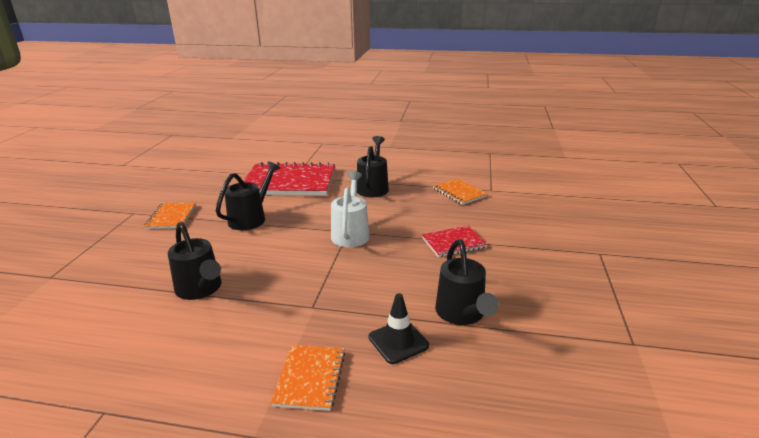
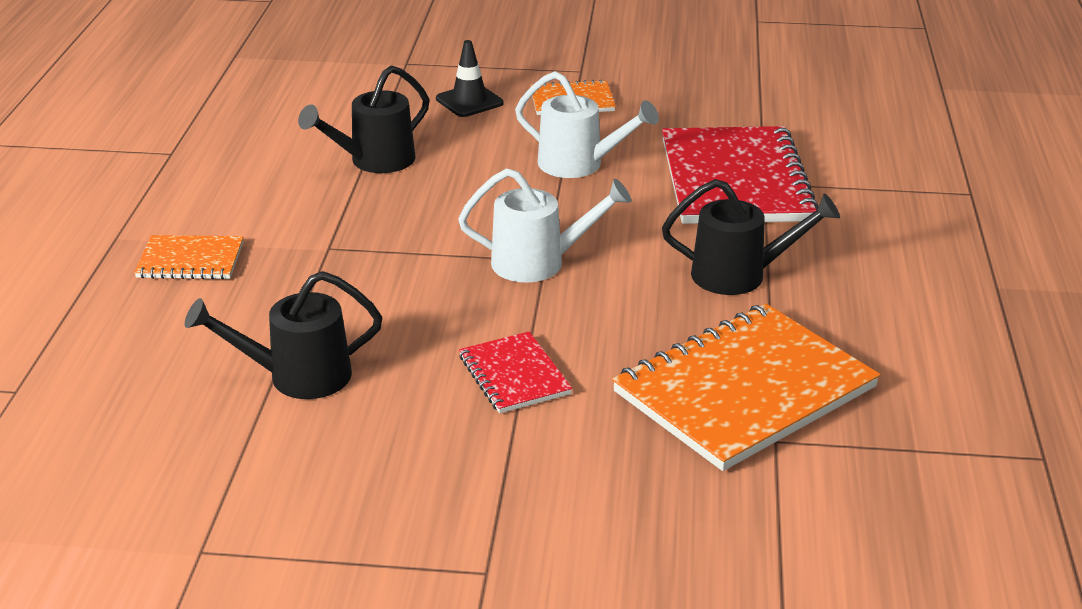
camera: 85 degrees right, 5 degrees up
(251, 218) = (580, 165): black watering can -> white watering can
(398, 341) = (244, 320): black traffic cone -> black traffic cone (469, 101)
(459, 193) = (744, 390): orange notebook -> orange notebook, size x2.01

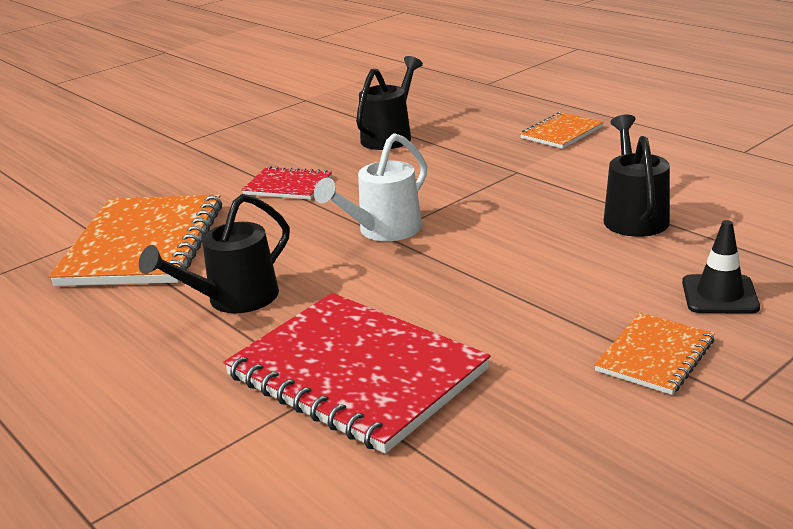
camera: 135 degrees right, 5 degrees down
(580, 165) = (503, 303): white watering can -> none

